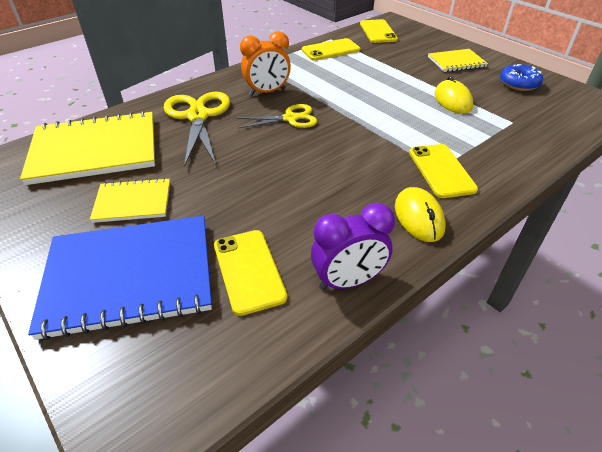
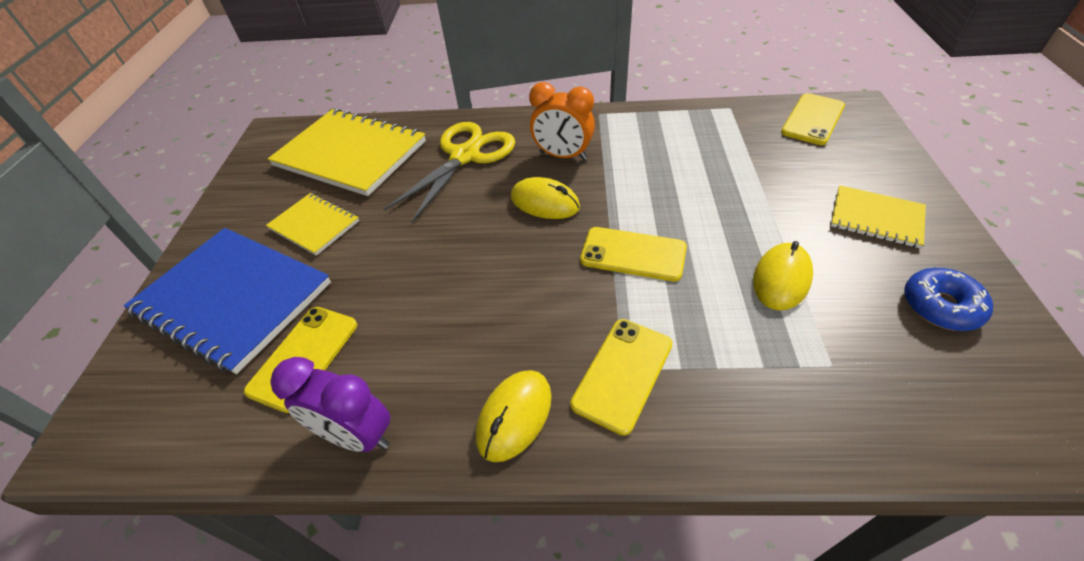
camera: 45 degrees right, 5 degrees up
(290, 118) = (545, 202): yellow scissors -> yellow mouse
(330, 50) = (708, 125): yellow phone -> yellow phone (633, 254)

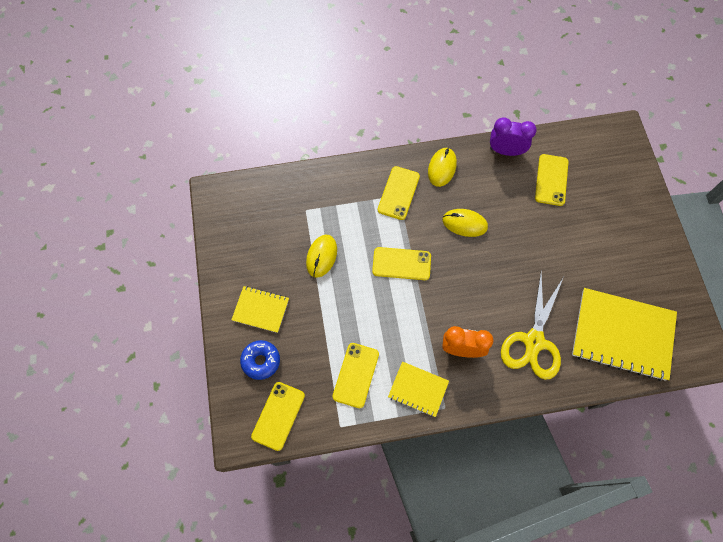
camera: 165 degrees right, 20 degrees up
(233, 298) = (613, 206): blue notebook -> none
(314, 225) = (603, 262): yellow notebook -> yellow notebook (418, 389)
(545, 202) = (462, 299): yellow mouse -> yellow mouse (464, 223)
(711, 144) = (356, 375): none -> yellow phone
(940, 306) = (247, 249): blue donut -> blue donut (261, 361)

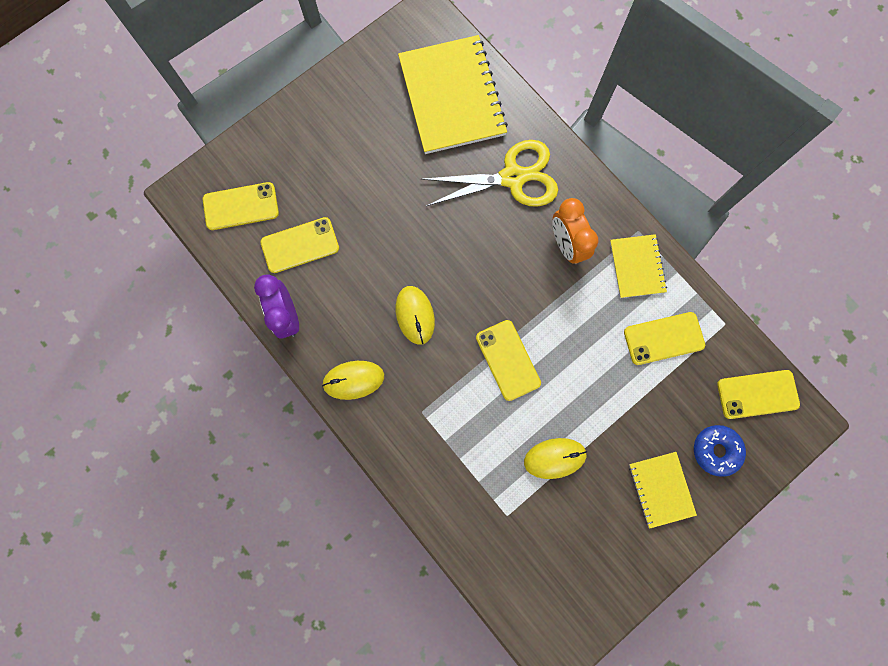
camera: 120 degrees left, 10 degrees up
(398, 193) = (418, 414): yellow phone -> yellow phone (241, 206)

